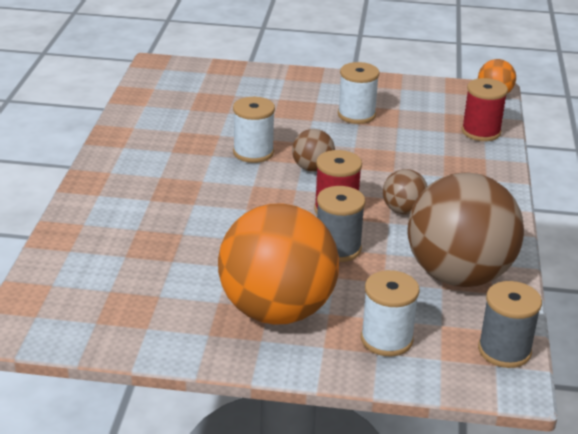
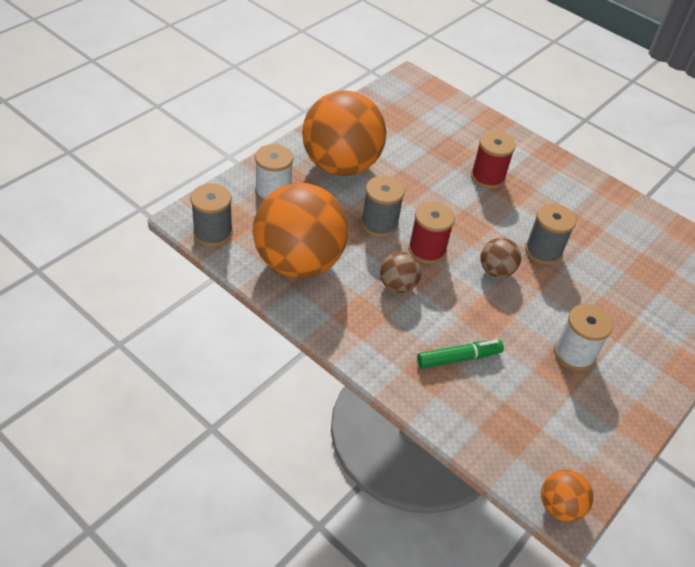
camera: 120 degrees right, 15 degrees up
(253, 152) = (543, 251): white spool -> grey spool
(436, 159) = (459, 358): none -> green marker
(458, 275) = (298, 262): brown ball -> orange ball
(481, 132) = (485, 429): red spool -> red spool (487, 177)

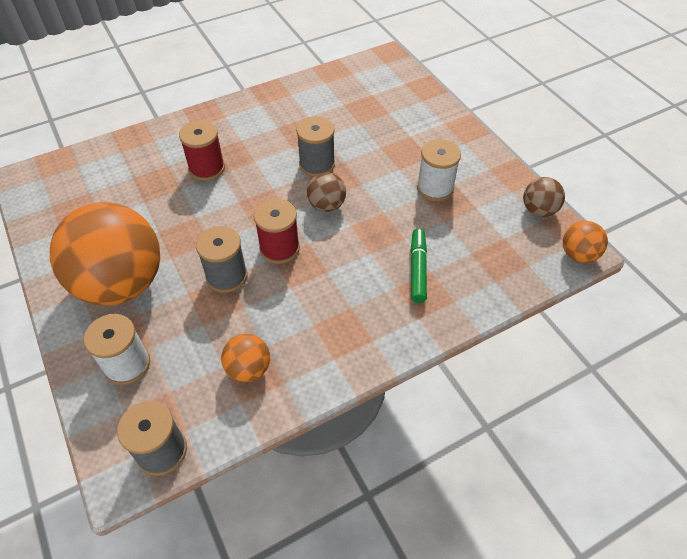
camera: 65 degrees left, 5 degrees up
(298, 262) = (248, 369): orange ball -> orange ball, size x0.44
(397, 285) = (315, 287): brown ball -> brown ball (538, 210)

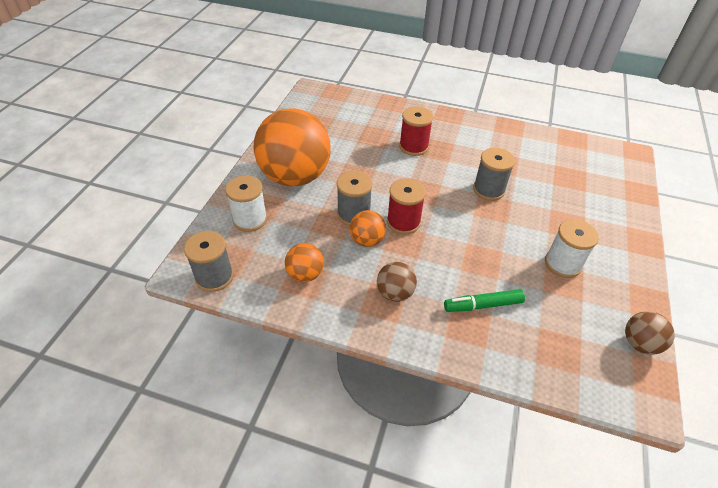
camera: 45 degrees right, 5 degrees down
(326, 205) = (465, 219): brown ball -> brown ball (395, 293)
(417, 269) = (483, 305): green marker -> green marker turned 150 degrees counterclockwise
(578, 254) = (638, 403): orange ball -> orange ball (367, 240)

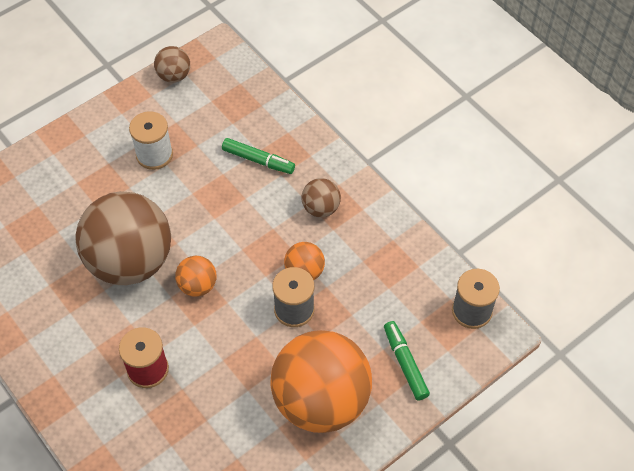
camera: 145 degrees left, 10 degrees up
(250, 219) = (405, 363): white spool -> green marker
(305, 274) = (386, 268): orange ball -> orange ball (197, 285)
(403, 222) = (252, 272): red spool -> none
(488, 190) = (130, 261): grey spool -> brown ball

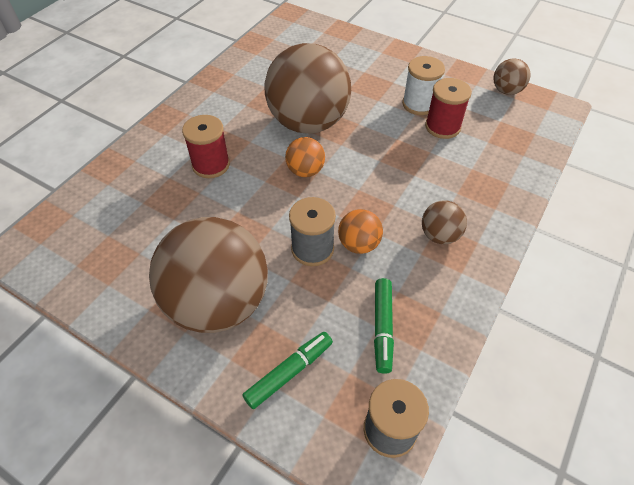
camera: 70 degrees right, 5 degrees down
(196, 149) = (442, 127): none -> red spool
(258, 160) = (461, 171): green marker -> green marker (382, 328)
(321, 400) = (218, 303): orange ball -> brown ball

